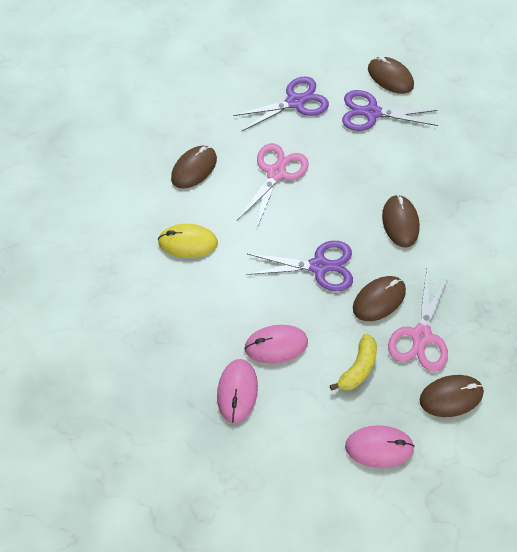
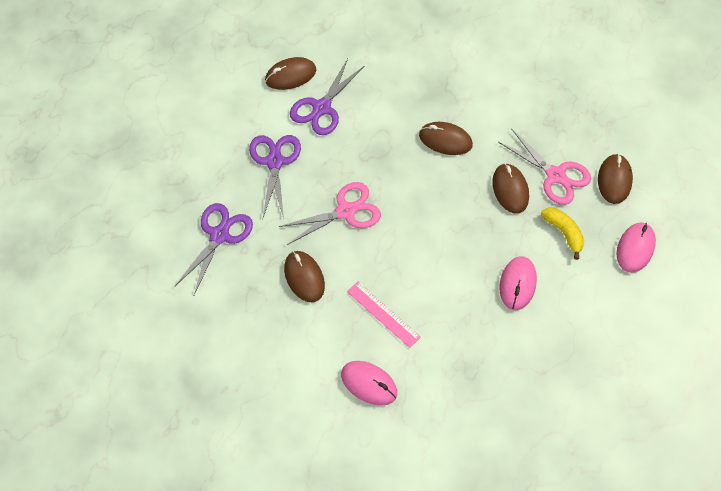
camera: 65 degrees left, 0 degrees up
(188, 242) = (383, 314): yellow mouse -> pink ruler
(237, 391) = (547, 331): pink mouse -> pink mouse (369, 384)
(276, 173) = (346, 211): pink scissors -> pink scissors turned 105 degrees clockwise
(319, 266) = (458, 219): purple scissors -> purple scissors (219, 235)

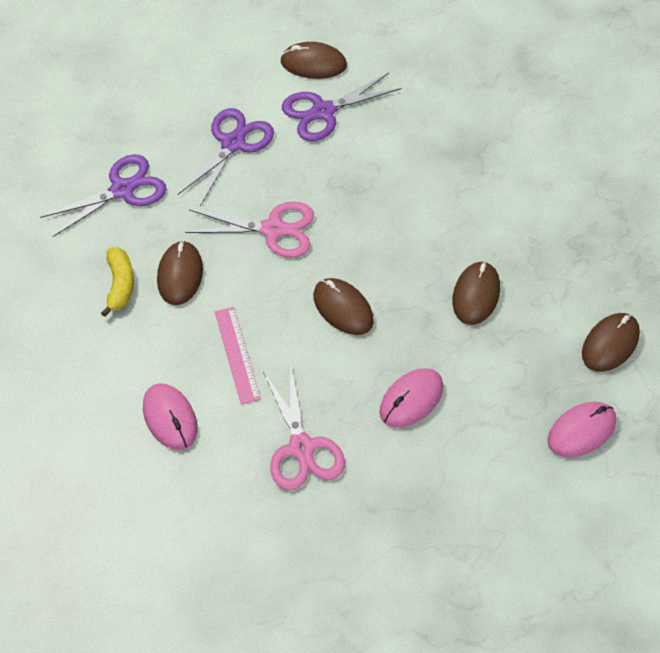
camera: 30 degrees right, 5 degrees down
(445, 140) = (438, 207): brown mouse -> brown mouse (343, 308)
(555, 175) = (541, 305): pink scissors -> pink scissors (301, 448)
(563, 232) = (506, 371): yellow banana -> yellow banana (120, 284)

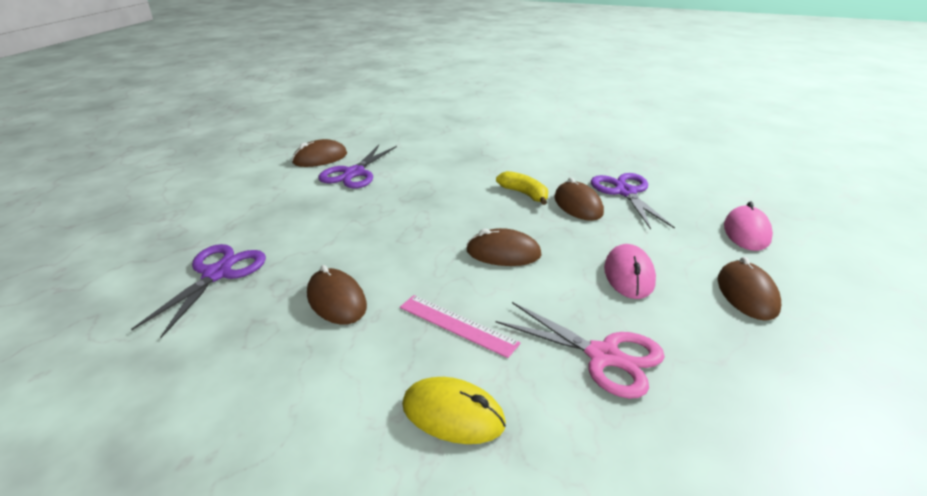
camera: 40 degrees left, 25 degrees down
(120, 284) = (278, 337): yellow banana -> yellow banana (524, 194)
(170, 418) = (453, 414): pink mouse -> yellow mouse
(233, 143) = (299, 210): purple scissors -> purple scissors (625, 192)
(273, 229) = (389, 238): pink scissors -> none
(610, 344) = (684, 190): brown mouse -> brown mouse (747, 294)

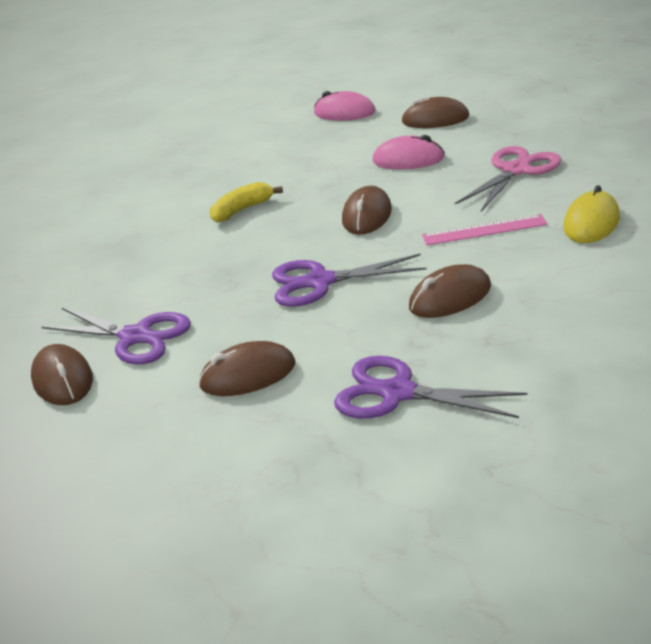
camera: 80 degrees left, 0 degrees up
(457, 325) = (484, 230): pink ruler -> pink ruler turned 45 degrees clockwise
(578, 205) = (277, 181): brown mouse -> brown mouse (248, 375)
(625, 192) = (255, 158): purple scissors -> purple scissors (320, 282)

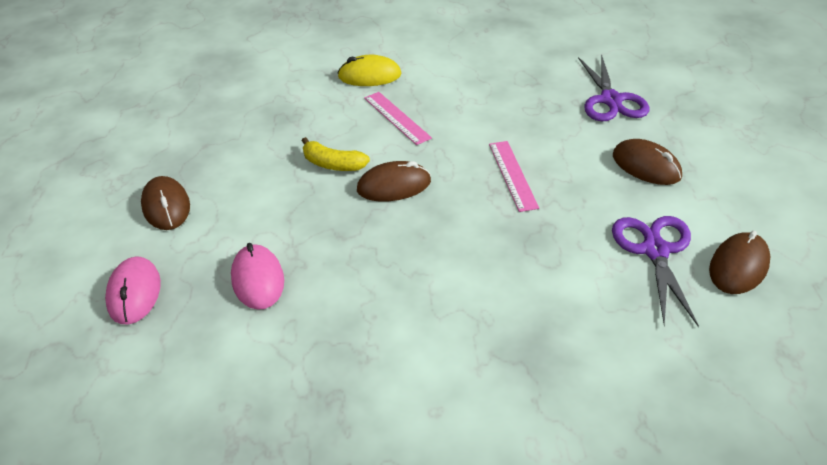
camera: 120 degrees left, 10 degrees up
(242, 210) = (411, 280): yellow banana -> yellow banana (333, 164)
(320, 282) = (512, 175): purple scissors -> pink ruler
(408, 159) = (271, 196): pink mouse -> pink mouse (258, 280)
(450, 297) = (497, 108): brown mouse -> none
(516, 170) = (287, 126): pink scissors -> none

